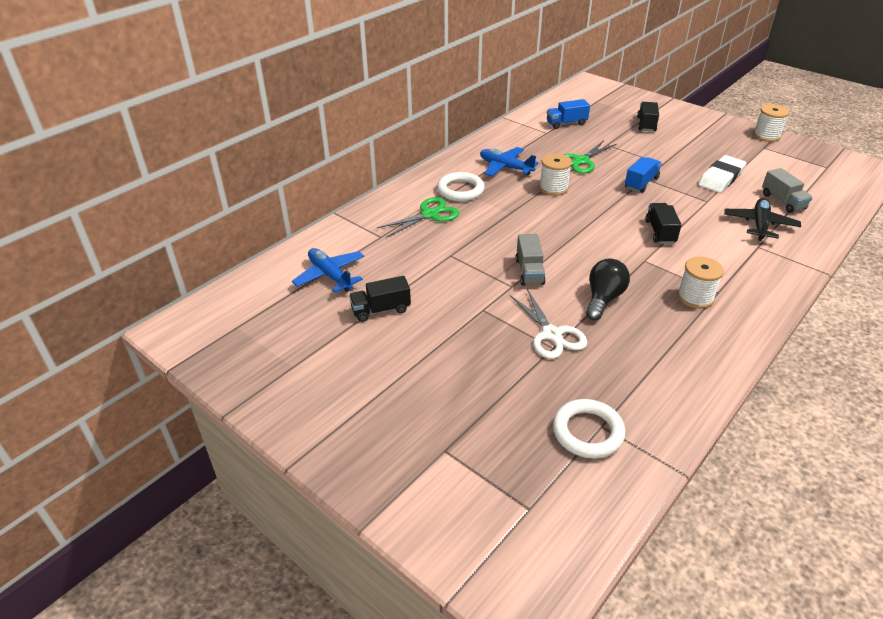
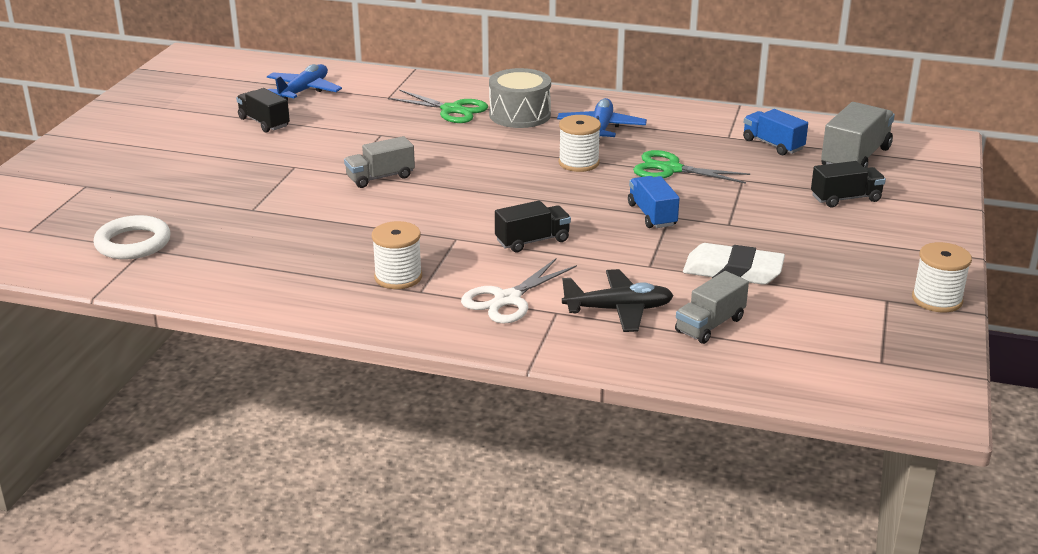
camera: 65 degrees right, 10 degrees down
(460, 190) = (520, 115): white ring -> grey drum
(552, 334) = (273, 205): white scissors -> white scissors (508, 299)
(598, 108) = (855, 158): none -> grey truck
(603, 299) = (356, 223): black light bulb -> none
(641, 183) = (652, 215): blue truck -> blue truck turned 120 degrees counterclockwise

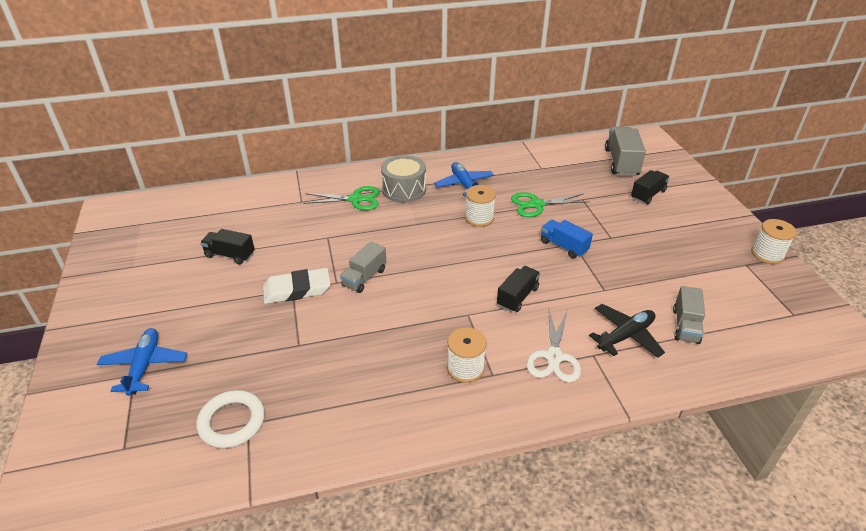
camera: 30 degrees left, 10 degrees up
(303, 91) = (233, 215): blue plane -> blue plane (144, 366)
(733, 271) = (651, 275): white eraser -> white eraser (297, 290)
(773, 145) = (570, 166): blue truck -> none

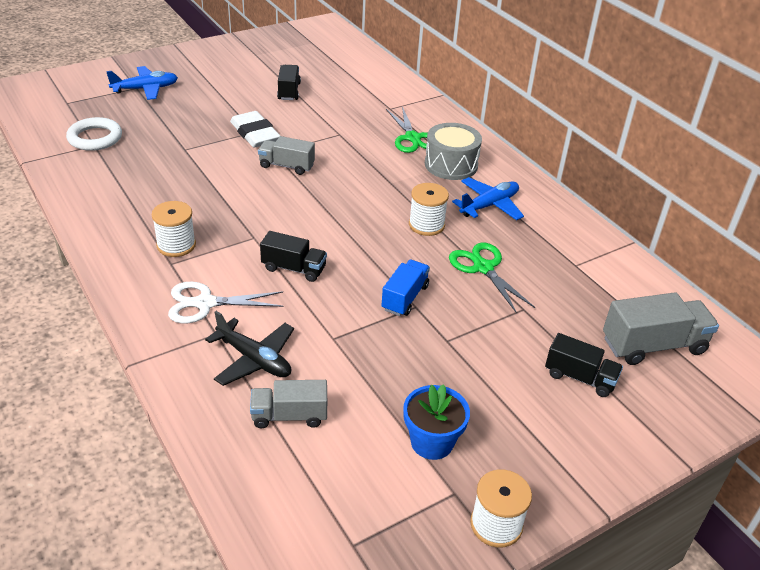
camera: 70 degrees right, 0 degrees up
(705, 264) = (432, 442): none -> blue flower pot

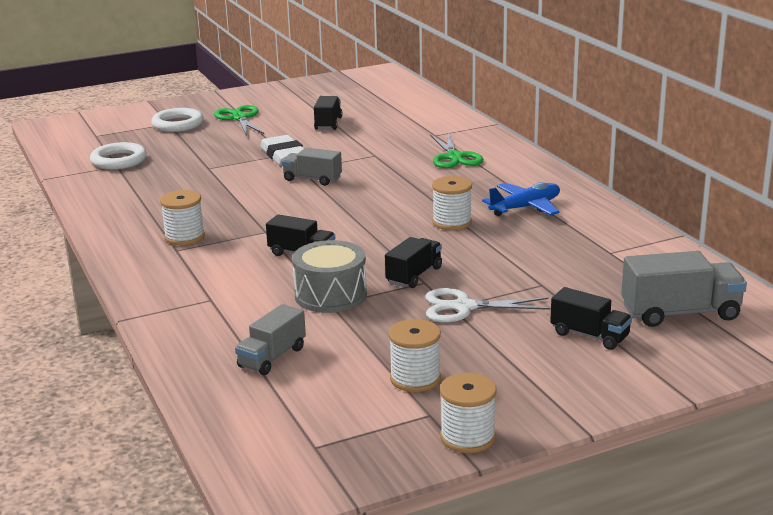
camera: 10 degrees right, 15 degrees down
(145, 89) = (178, 124): blue plane -> white ring
(205, 303) = (205, 278): white scissors -> white scissors (464, 307)
(254, 359) = (245, 318): black plane -> none
(289, 416) = (272, 357): grey truck -> grey truck turned 60 degrees counterclockwise
(405, 298) = (414, 275): blue truck -> black truck
(432, 442) = (415, 378): blue flower pot -> white spool
(451, 165) = (491, 177): grey drum -> grey drum (330, 295)
(483, 268) = (505, 254): green scissors -> green scissors (239, 118)

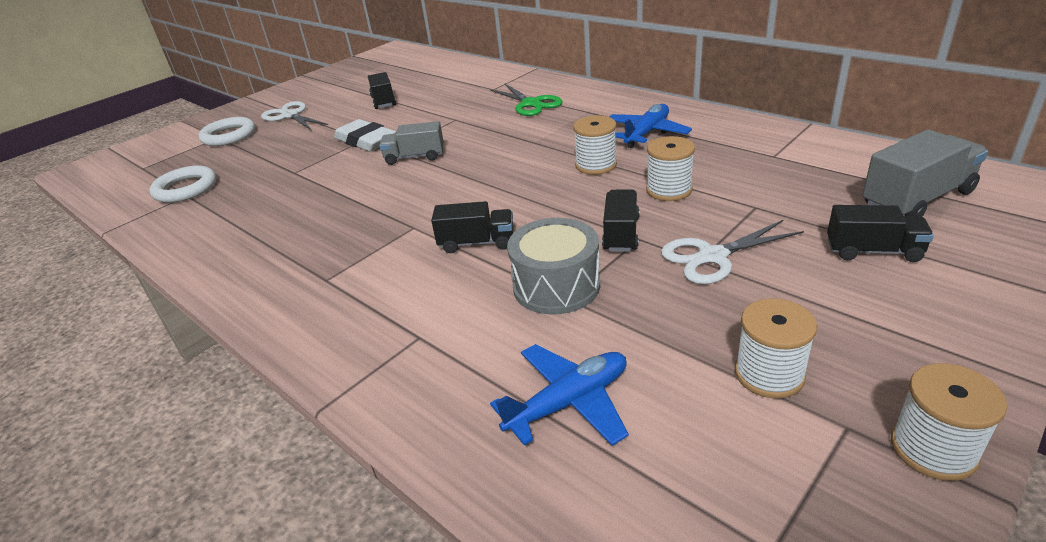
camera: 20 degrees left, 10 degrees up
(184, 237) = (324, 260): white spool -> white spool (669, 190)
(239, 118) = (290, 115): green scissors -> white scissors
(272, 357) = (569, 403): grey truck -> blue plane

